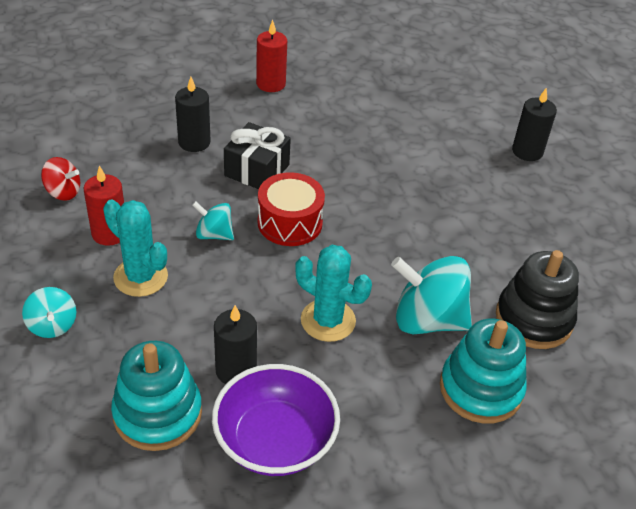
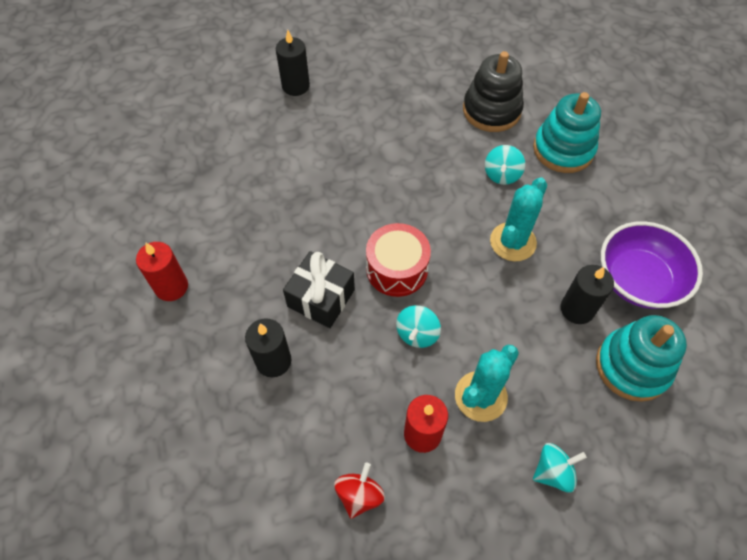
camera: 85 degrees left, 15 degrees up
(427, 319) = (502, 174): turquoise spinning top -> turquoise spinning top, size x0.53

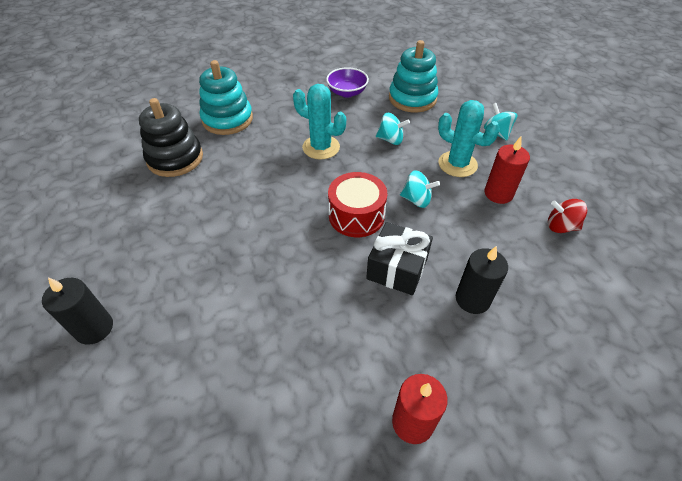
camera: 95 degrees left, 10 degrees down
(502, 174) = (252, 153): turquoise spinning top -> turquoise spinning top (390, 140)
(577, 309) = (375, 118): black candle -> none
(638, 280) = (347, 92): purple bowl -> purple bowl, size x0.63

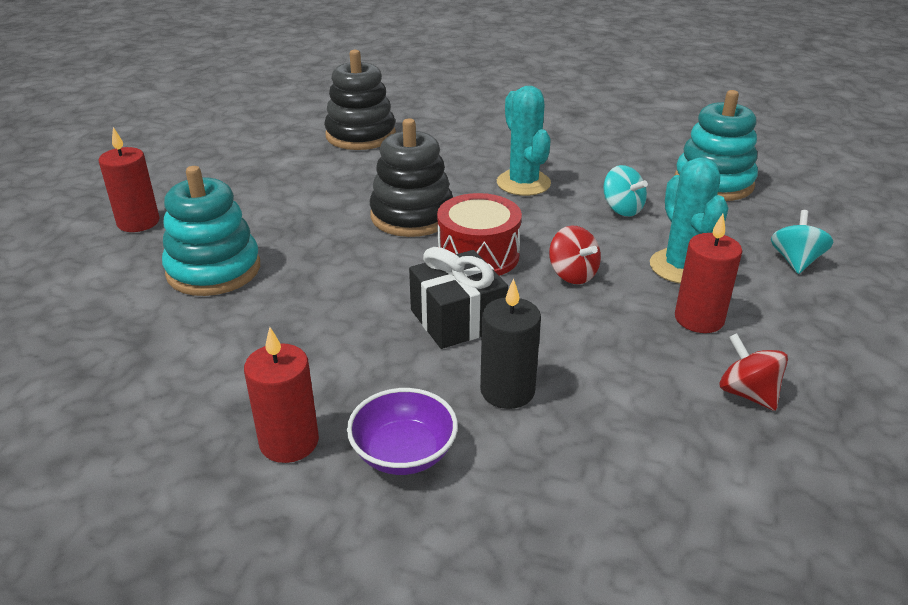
camera: 40 degrees right, 15 degrees down
(94, 328) = (138, 222): black candle -> red candle
(227, 119) = (454, 124): turquoise stacking toy -> turquoise stacking toy (214, 270)
(286, 208) = (412, 216): none -> black stacking toy
(347, 92) = (629, 147): purple bowl -> purple bowl (404, 453)
(416, 200) = (572, 274): turquoise spinning top -> red spinning top

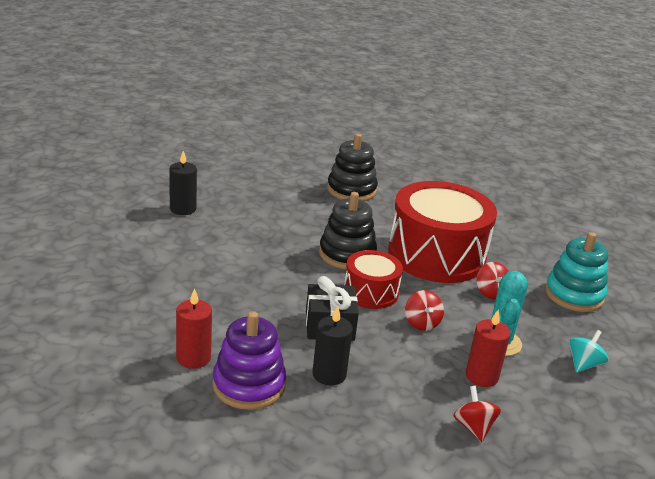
camera: 20 degrees right, 5 degrees down
(138, 222) = (183, 209): red candle -> black candle
(214, 270) = (208, 251): turquoise stacking toy -> none
(404, 453) = (249, 385): purple bowl -> purple stacking toy
(523, 183) = (436, 255): turquoise cactus -> red drum
(622, 209) = (490, 292): turquoise spinning top -> red spinning top

